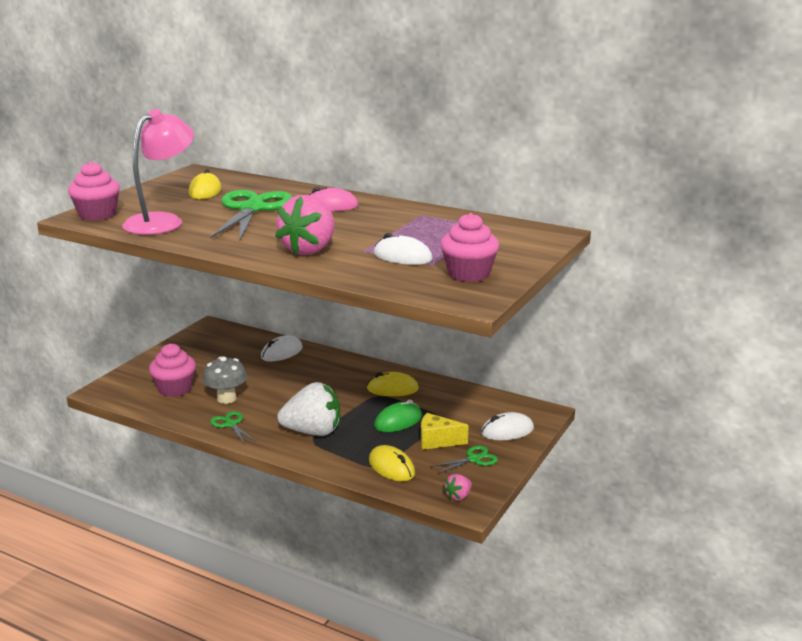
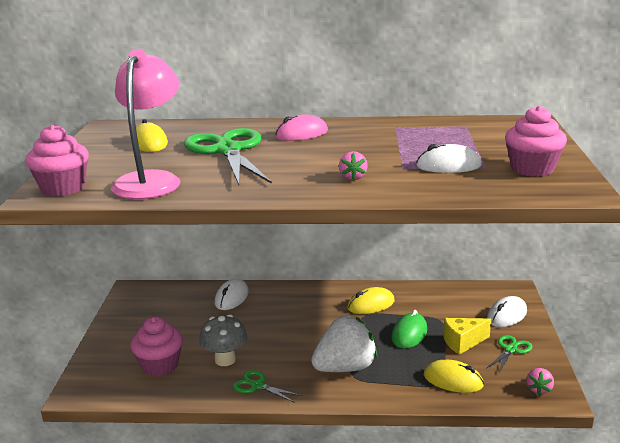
camera: 25 degrees left, 0 degrees up
(309, 250) = (352, 177): pink strawberry -> pink strawberry, size x0.44

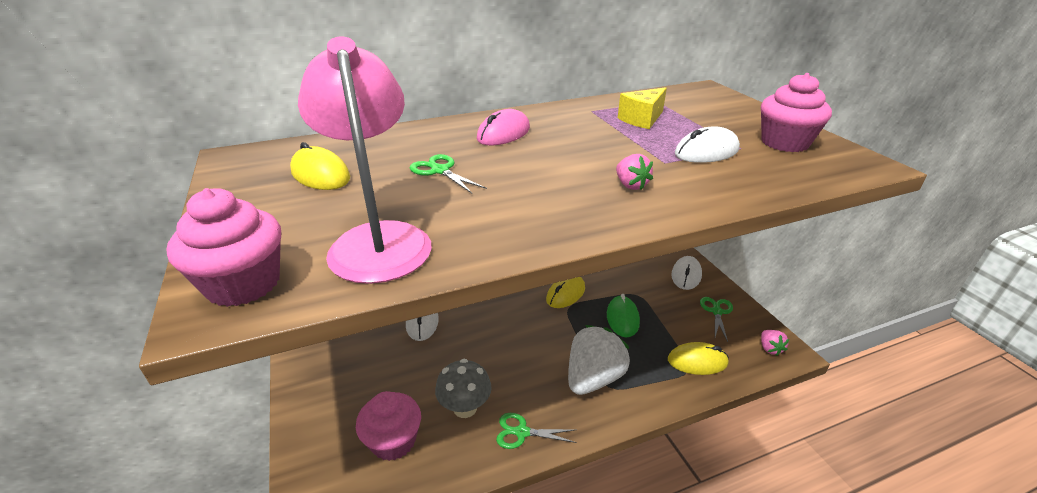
camera: 25 degrees left, 10 degrees up
(228, 151) = (440, 171): green scissors -> green scissors, size x0.45
(462, 342) = (673, 315): yellow cheese -> yellow cheese (642, 119)

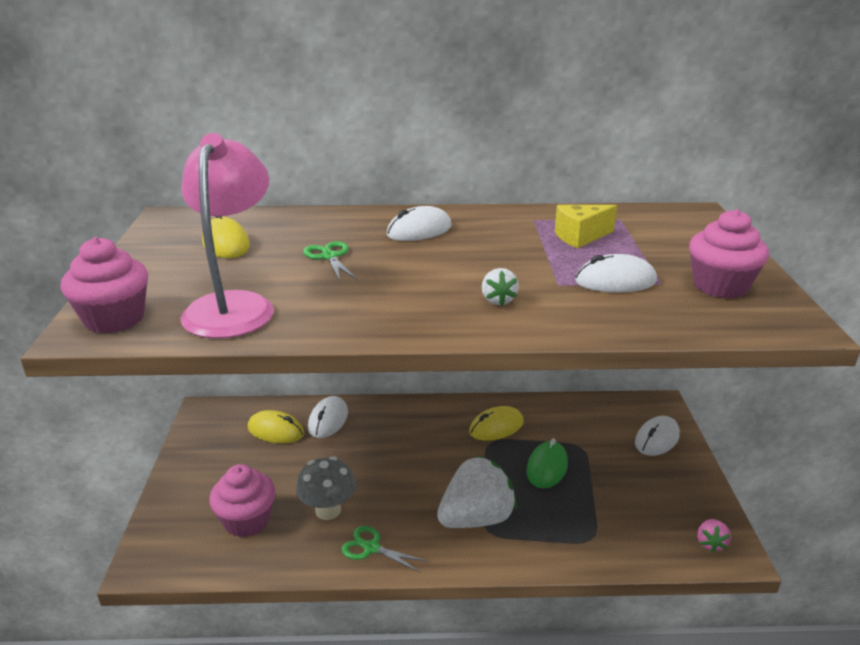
camera: 20 degrees right, 5 degrees down
(503, 134) = (419, 231): pink mouse -> white mouse
(630, 185) = (498, 300): pink strawberry -> white strawberry
(697, 361) = (608, 533): yellow mouse -> yellow mouse (276, 431)
(716, 311) = (669, 487): green scissors -> none

